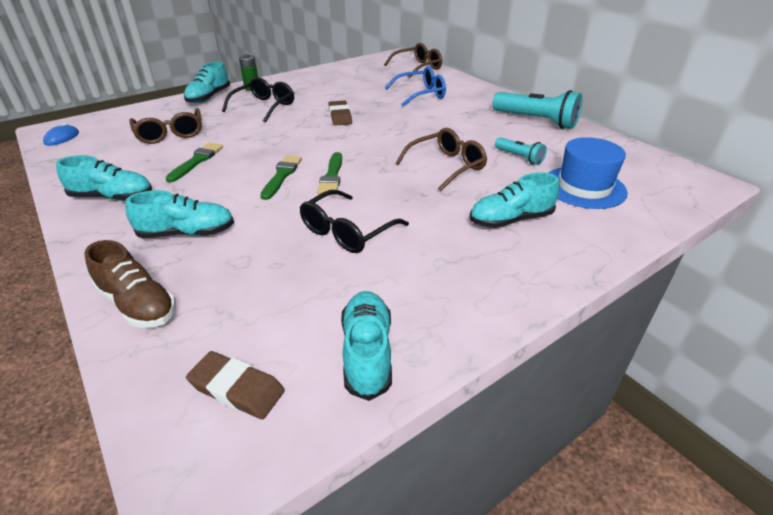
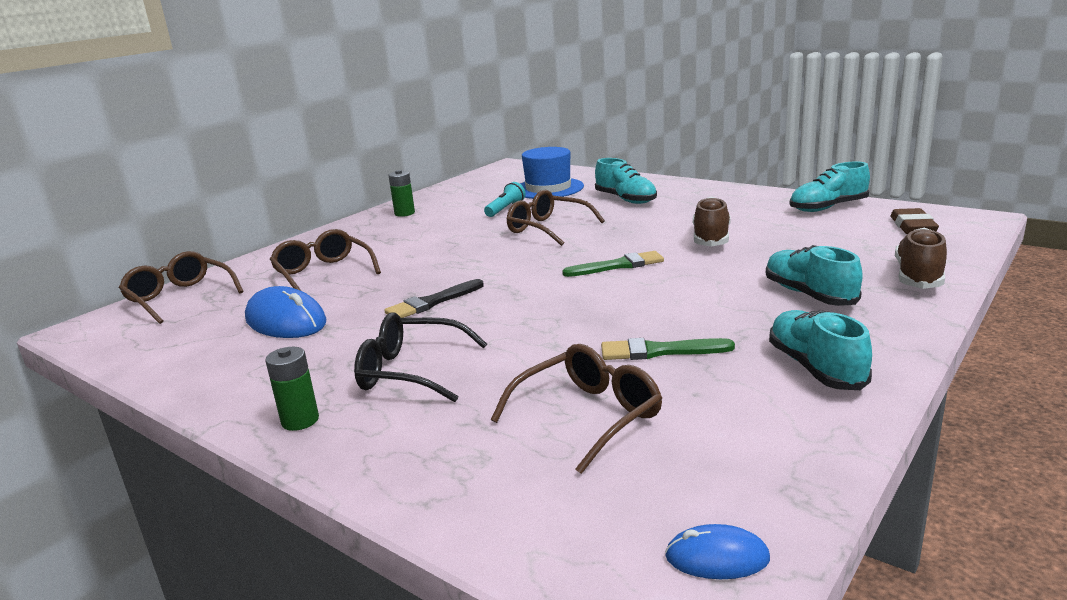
camera: 105 degrees left, 15 degrees down
(209, 97) = (372, 454): turquoise shoe -> none
(282, 175) = (641, 288): green brush -> none
(340, 116) = (432, 302): brown eraser -> black brush
(347, 232) = (711, 238): black glasses -> brown shoe
(357, 86) = (286, 321): none -> blue mouse
(421, 94) = (323, 273): blue glasses -> brown glasses
(536, 121) = (404, 213): turquoise flashlight -> green battery

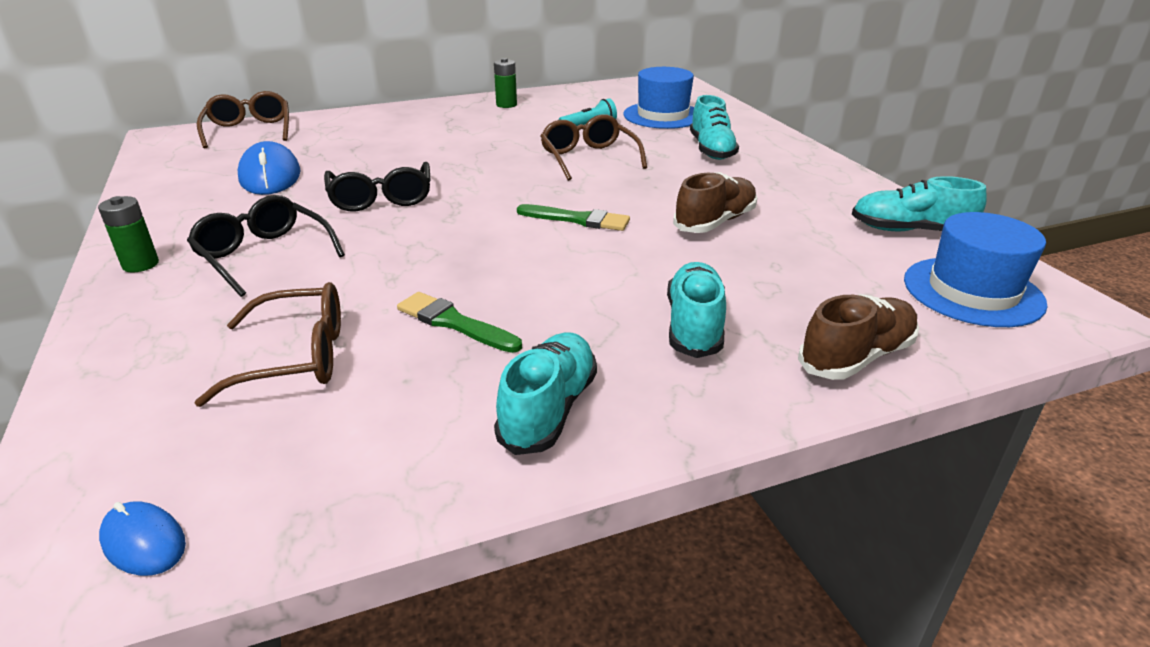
camera: 30 degrees right, 10 degrees up
(323, 273) = (360, 142): brown glasses -> none
(432, 302) = (381, 198): black brush -> black glasses
(912, 226) = (972, 291): brown eraser -> blue hat

